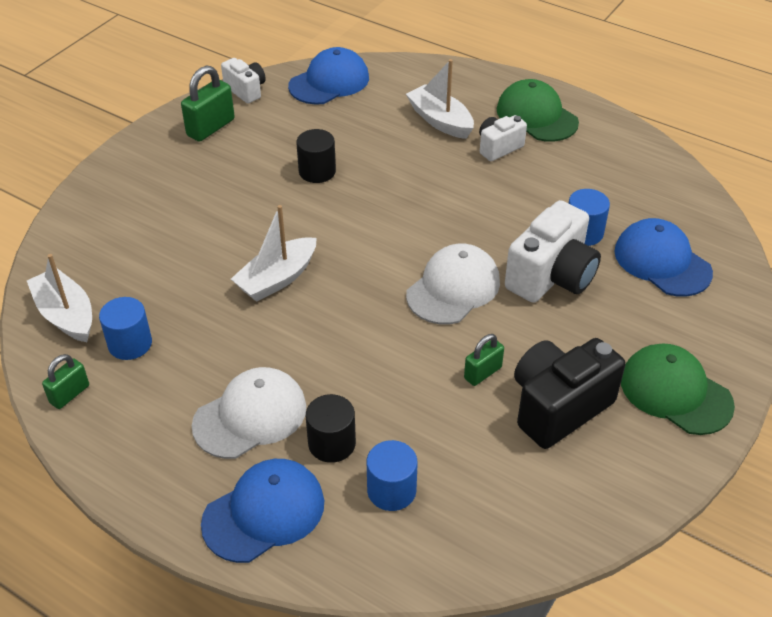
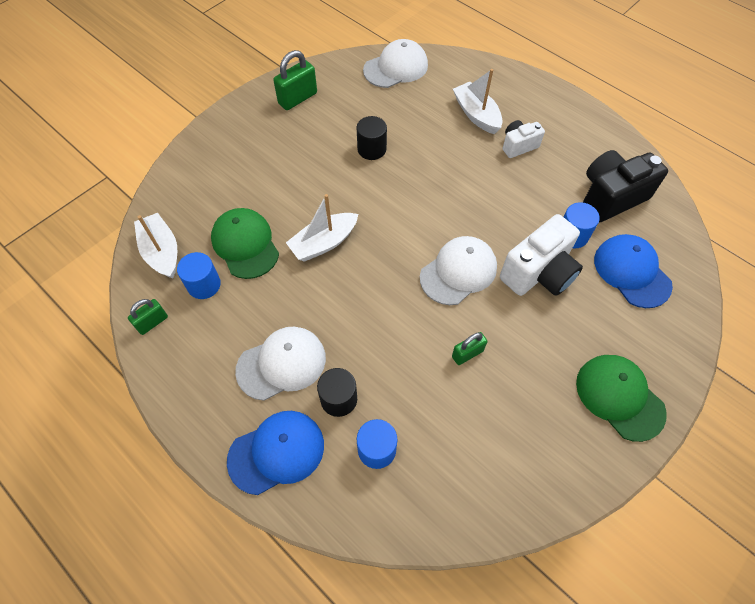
camera: 10 degrees right, 15 degrees up
(246, 90) = (330, 68): white camera -> none
(329, 82) = (396, 68): blue cap -> white cap
(536, 116) = (554, 120): green cap -> green cap (245, 244)
(558, 407) = (522, 395): black camera -> black camera (611, 197)

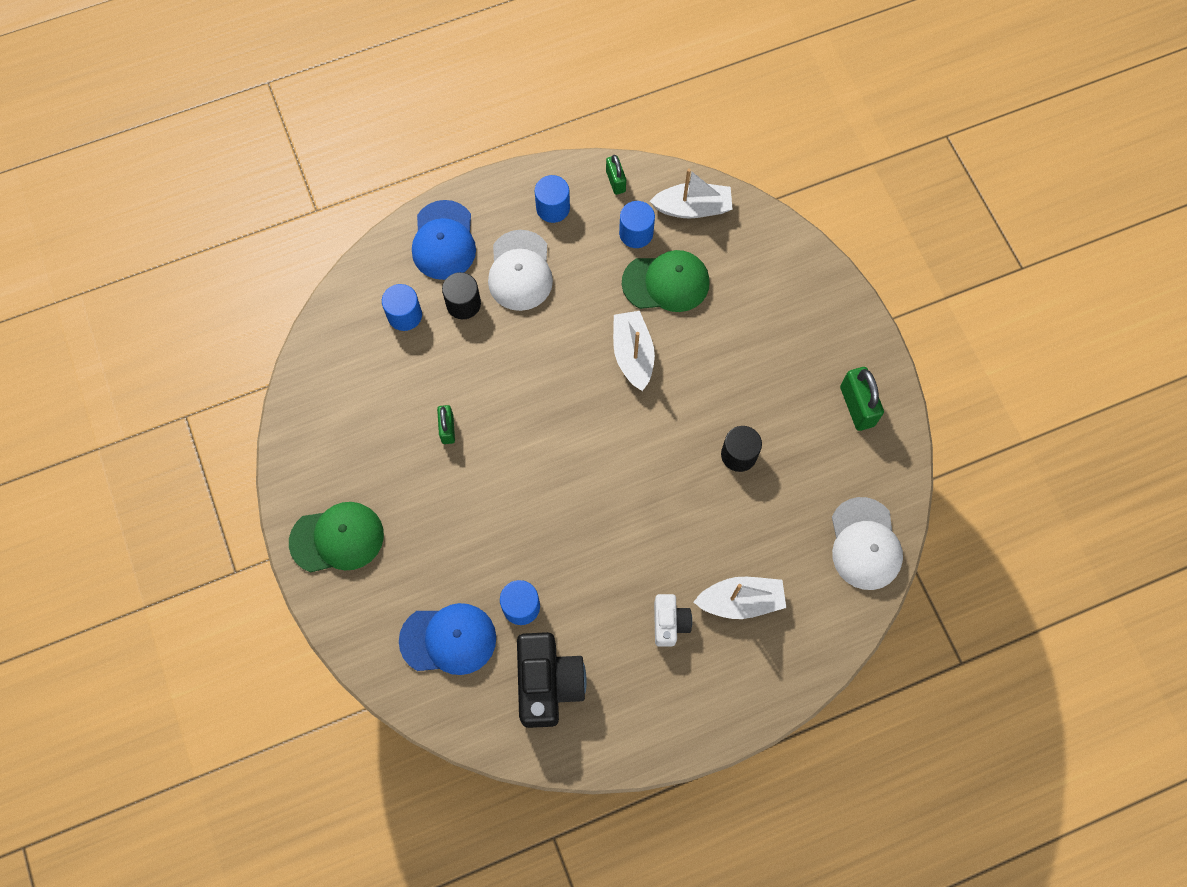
camera: 115 degrees right, 10 degrees up
(201, 365) = (553, 208): none -> blue cylinder
(458, 272) = (536, 466): white cap -> none
(538, 273) = (495, 543): white camera -> none

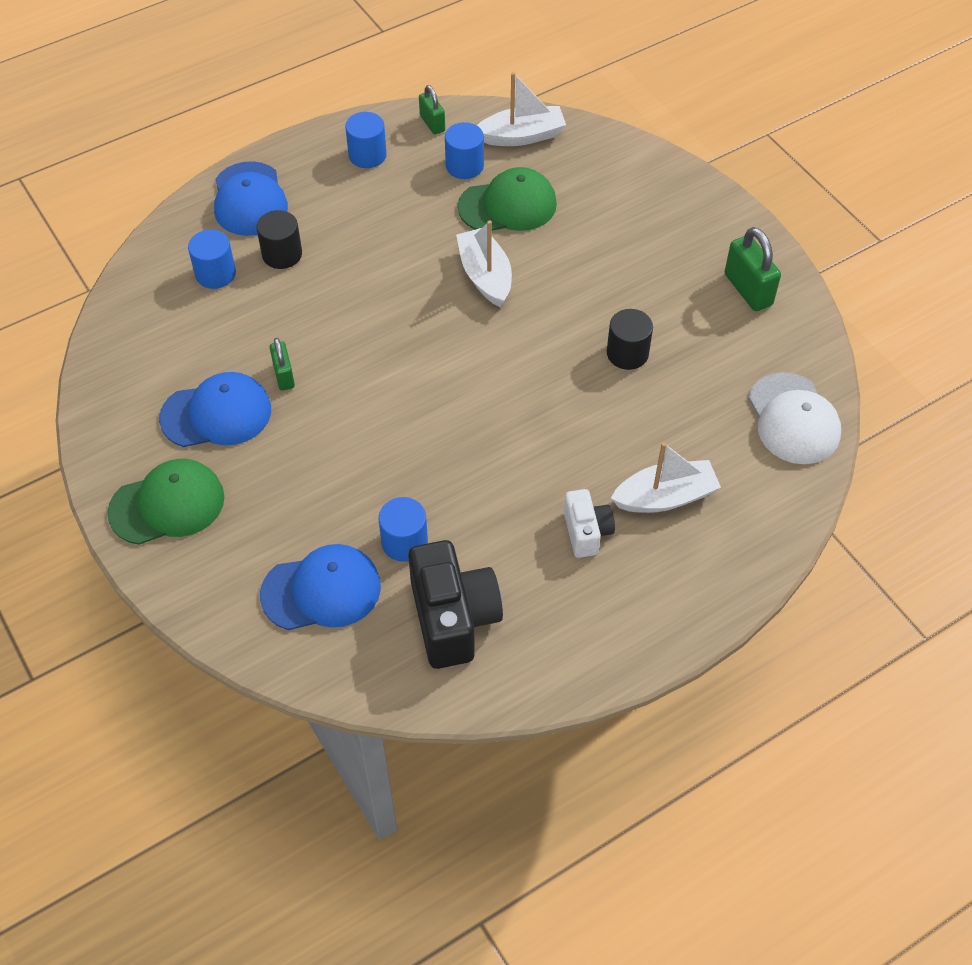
camera: 10 degrees left, 15 degrees down
(387, 457) = (216, 414): none -> blue cap
(520, 271) = (341, 216): white cap -> none

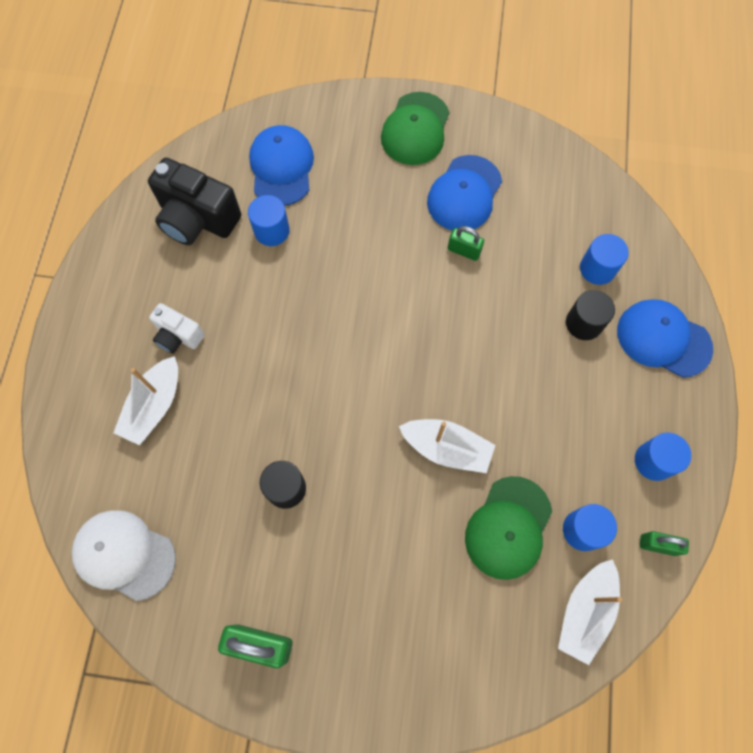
camera: 130 degrees right, 15 degrees up
(321, 590) = (281, 167): blue cap -> blue cap turned 150 degrees clockwise

